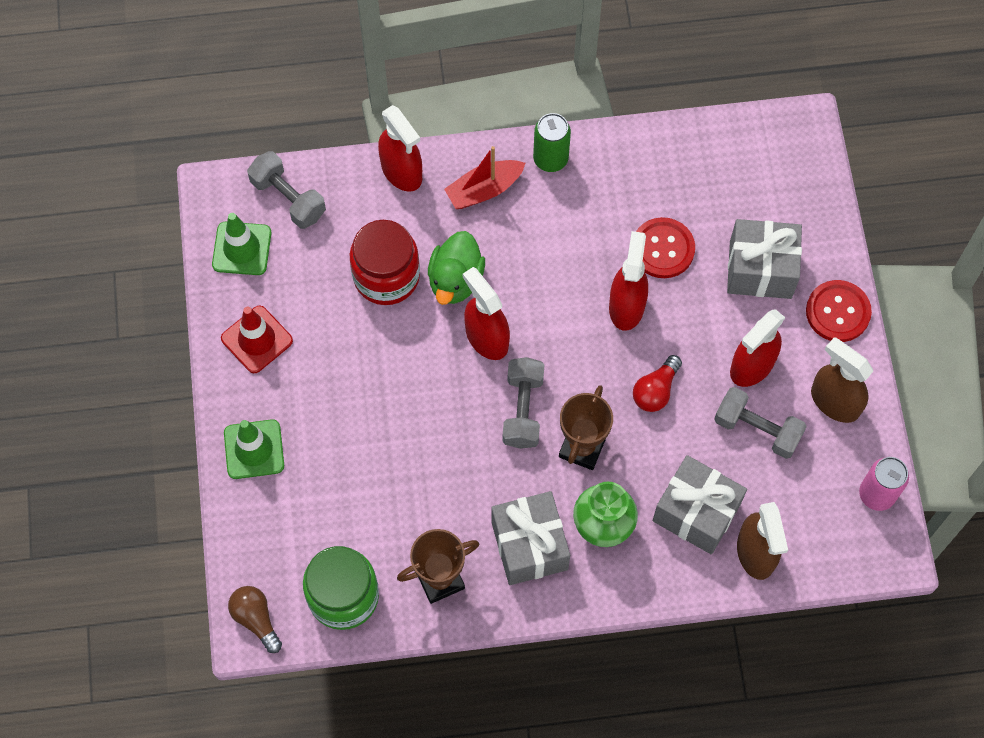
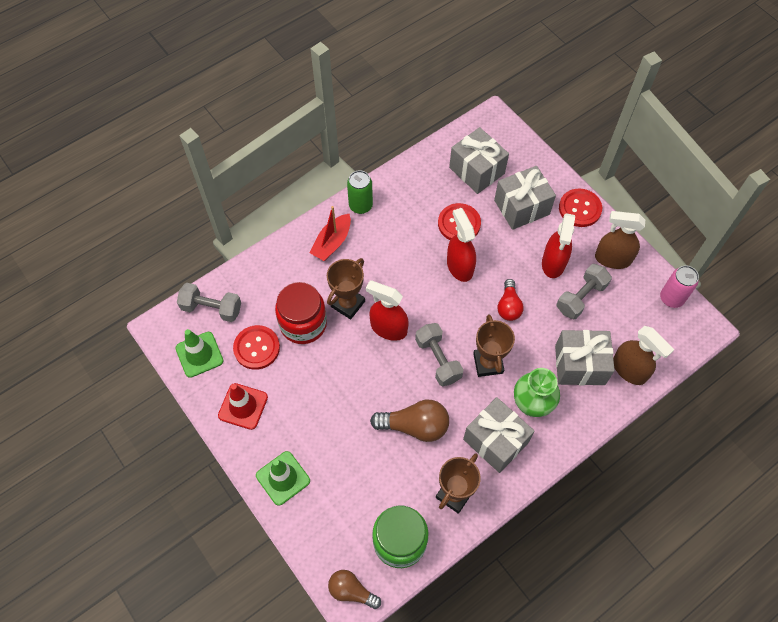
camera: 30 degrees left, 5 degrees down
(313, 277) = (256, 348): none -> red button
(402, 171) = (274, 257): red spray bottle -> none
(443, 474) = (414, 426): none -> brown light bulb
(455, 280) = (348, 304): green duck -> brown trophy
(734, 188) = (477, 170): none -> grey gift
(757, 429) = (581, 297): grey dumbbell -> grey dumbbell turned 45 degrees counterclockwise

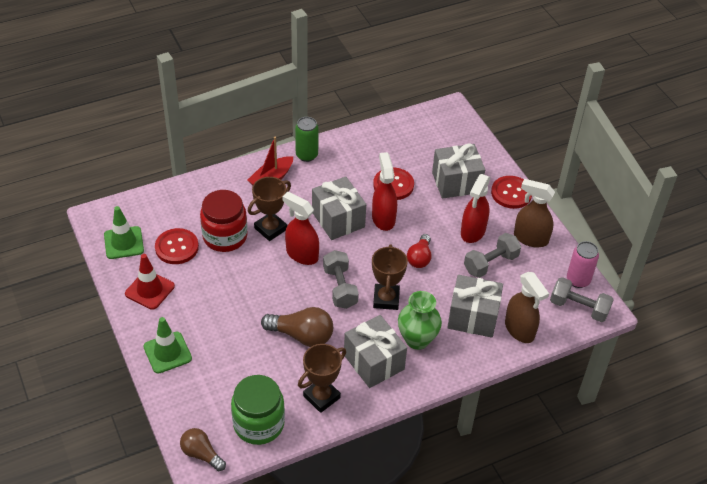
camera: 10 degrees right, 15 degrees down
(212, 308) = (146, 209): grey dumbbell -> grey dumbbell (579, 308)
(477, 170) = (423, 146): grey gift -> grey gift (338, 219)

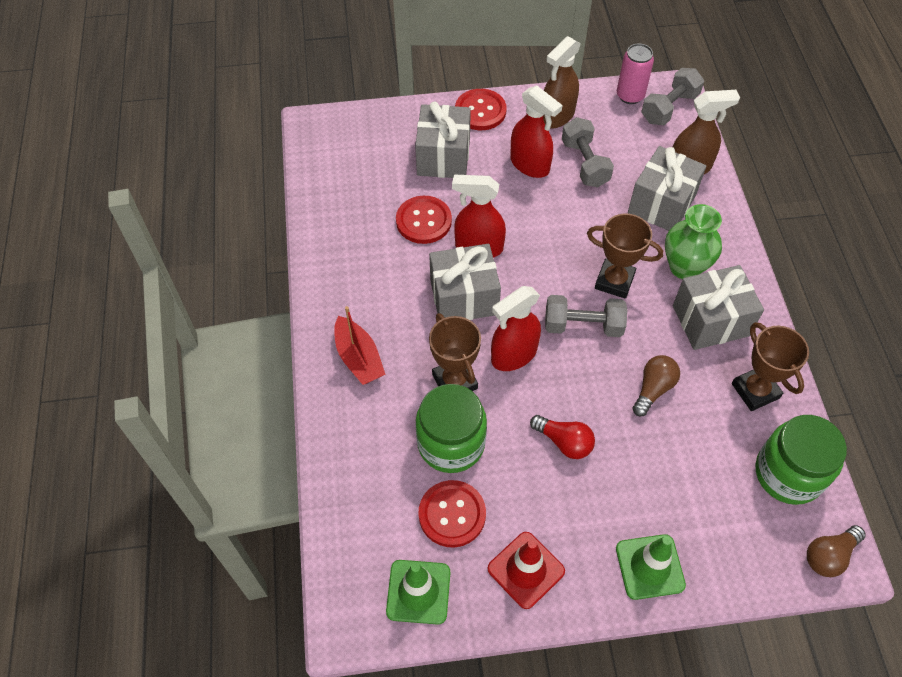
camera: 70 degrees left, 10 degrees up
(225, 236) = (451, 443): red jar -> green jar
(301, 335) = (653, 389): brown light bulb -> brown light bulb, size x0.66
(306, 155) = (329, 303): green can -> none
(419, 258) = (556, 228): red light bulb -> red light bulb (564, 442)

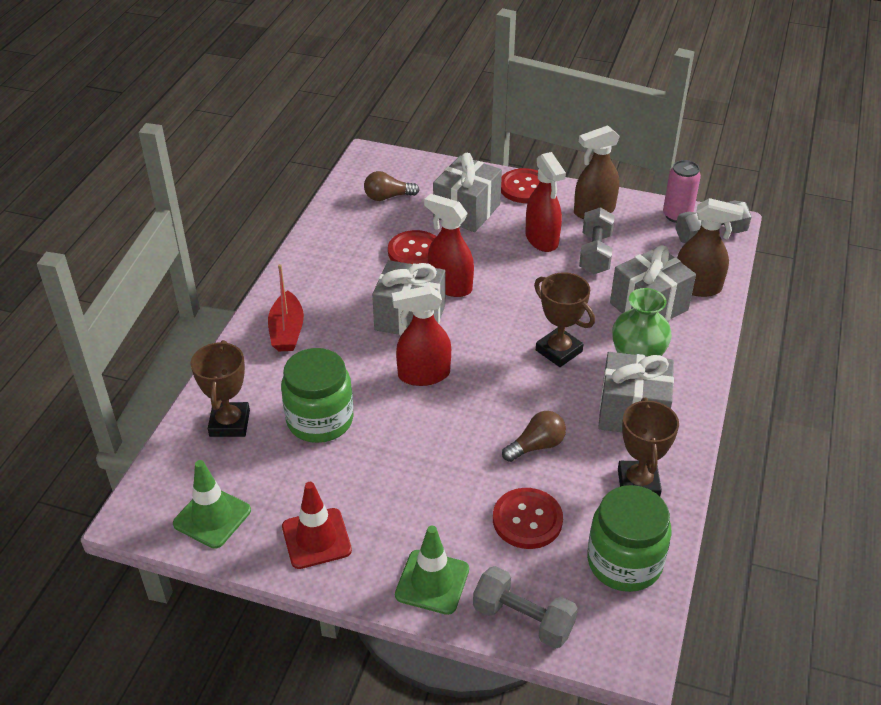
camera: 25 degrees right, 15 degrees down
(452, 514) = (282, 472): red button -> red button (527, 520)
(454, 381) = (356, 376): brown trophy -> brown trophy (229, 423)
(564, 442) = (422, 456): red light bulb -> none
(583, 325) = (504, 374): grey dumbbell -> grey dumbbell (523, 619)
(829, 555) = (619, 645): brown light bulb -> brown light bulb (388, 197)

